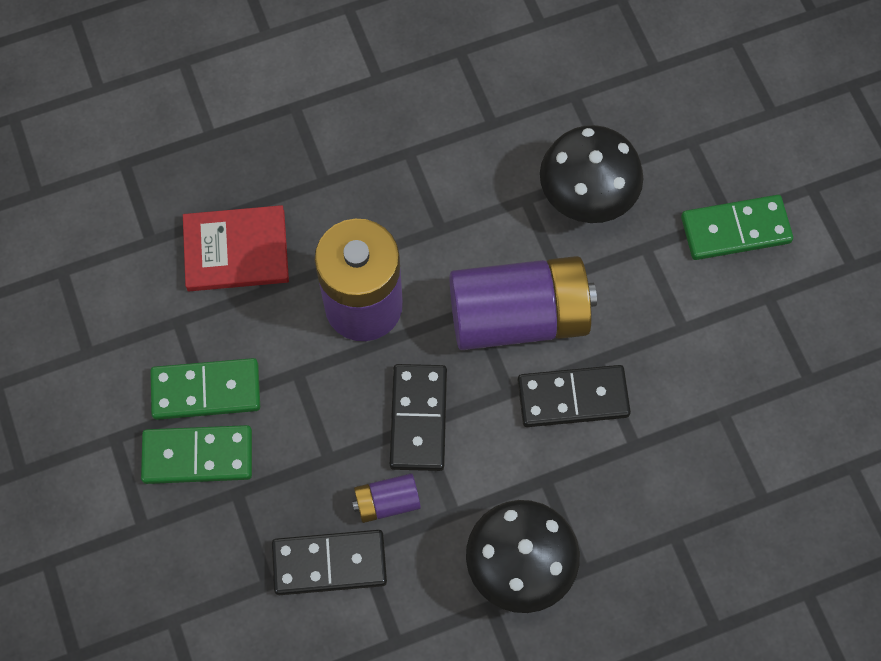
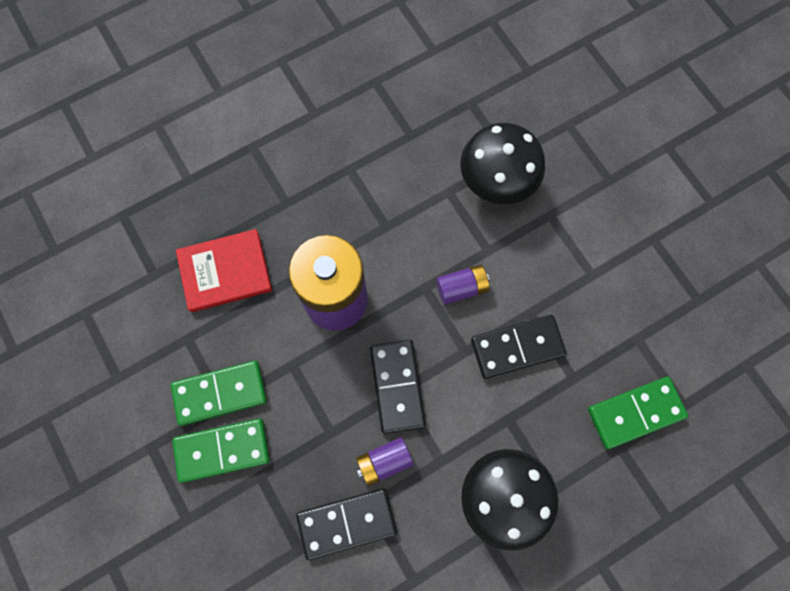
camera: 10 degrees left, 5 degrees up
(519, 317) = (461, 288): purple battery -> purple battery, size x0.44
(735, 229) = (616, 189): green domino -> green domino (635, 412)

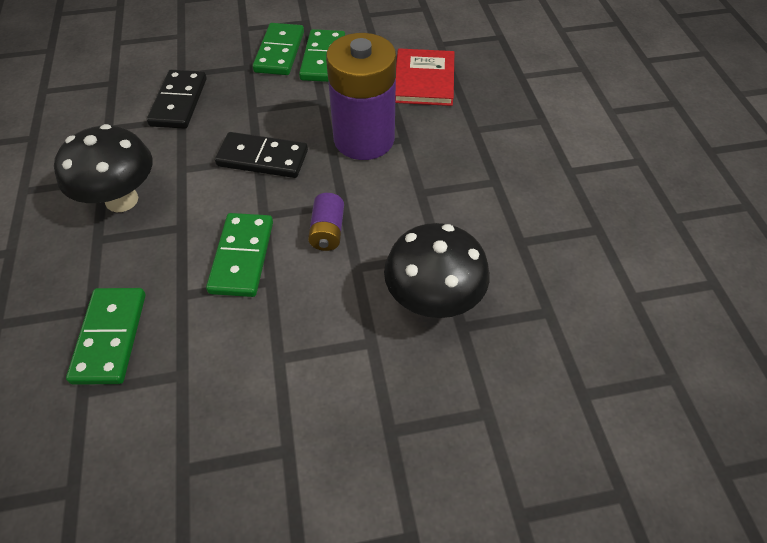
camera: 110 degrees right, 20 degrees down
(384, 461) = (207, 134): purple battery -> none
(517, 347) = (242, 257): black domino -> green domino

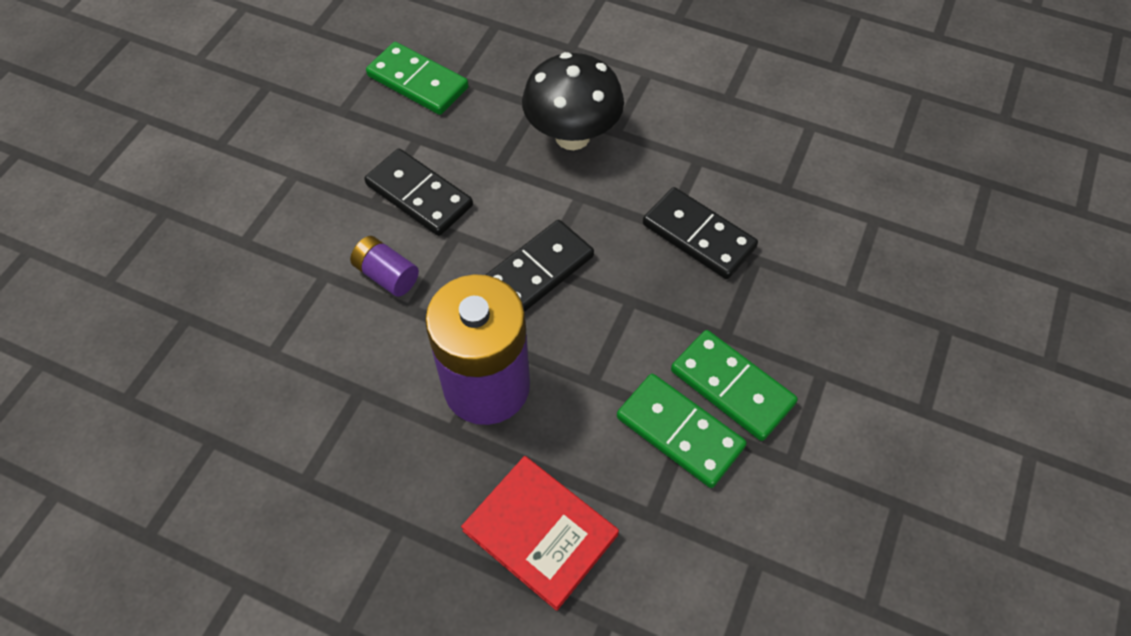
camera: 125 degrees right, 5 degrees up
(242, 257) = (419, 195): green domino -> black domino
(433, 301) = (231, 312): black mushroom -> none

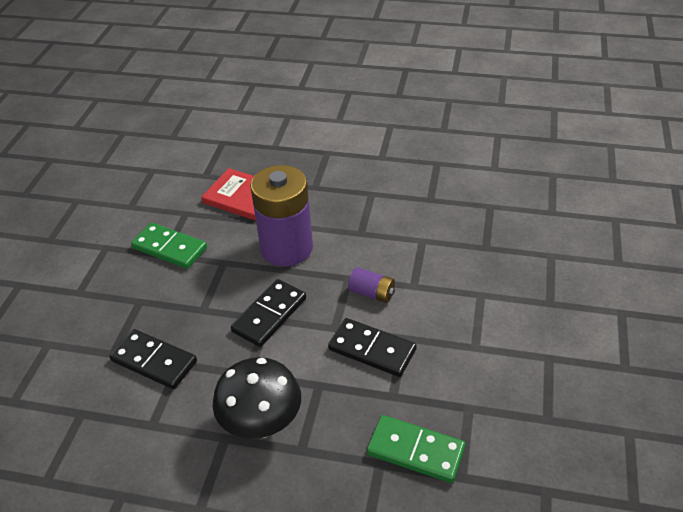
camera: 170 degrees right, 15 degrees down
(732, 387) = (137, 274): green domino -> none

